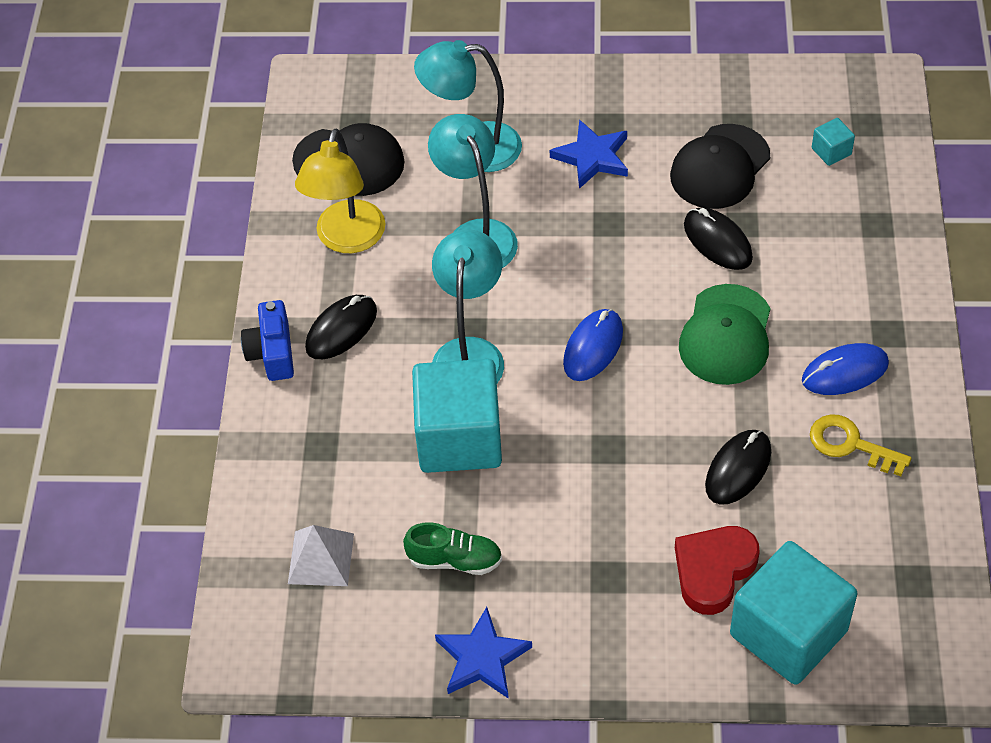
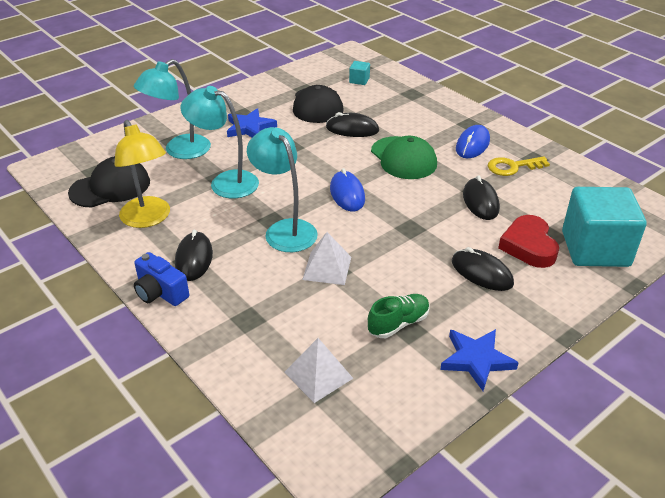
camera: 45 degrees left, 15 degrees down
(459, 438) = (327, 268): turquoise cube -> white pyramid
(614, 565) = (481, 273): none -> black mouse

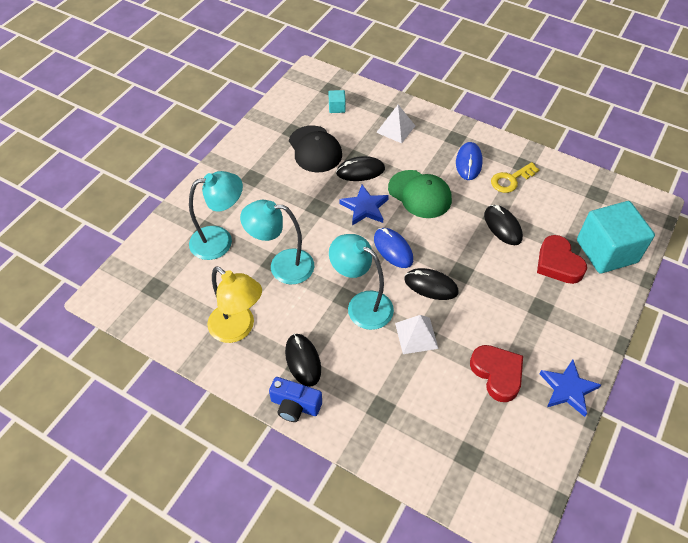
camera: 20 degrees left, 15 degrees up
(110, 187) = (181, 302): black cap -> none
(179, 151) = (220, 240): turquoise lamp -> turquoise lamp turned 135 degrees counterclockwise
(250, 128) = (269, 193): blue star -> blue star (364, 207)
(318, 375) = (462, 444): white pyramid -> white pyramid (396, 129)
(398, 324) = (497, 374): green shoe -> red heart
(481, 273) = (535, 302): black mouse -> black mouse (431, 286)

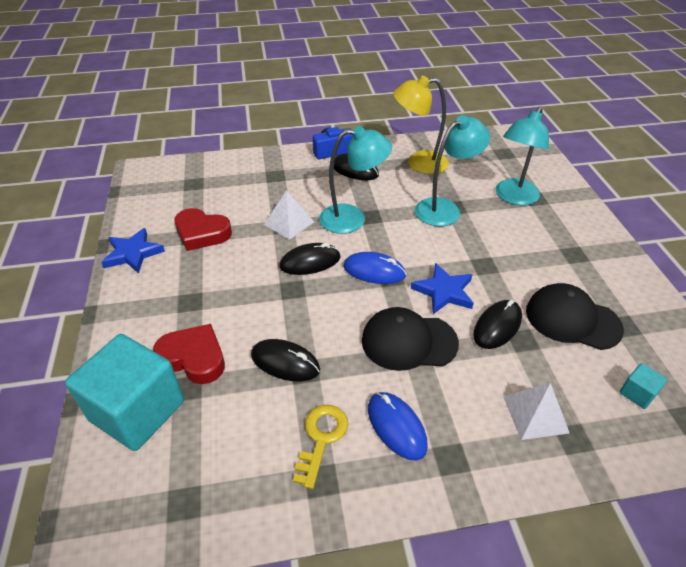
camera: 140 degrees right, 10 degrees down
(420, 194) = (408, 341): green cap -> black cap

